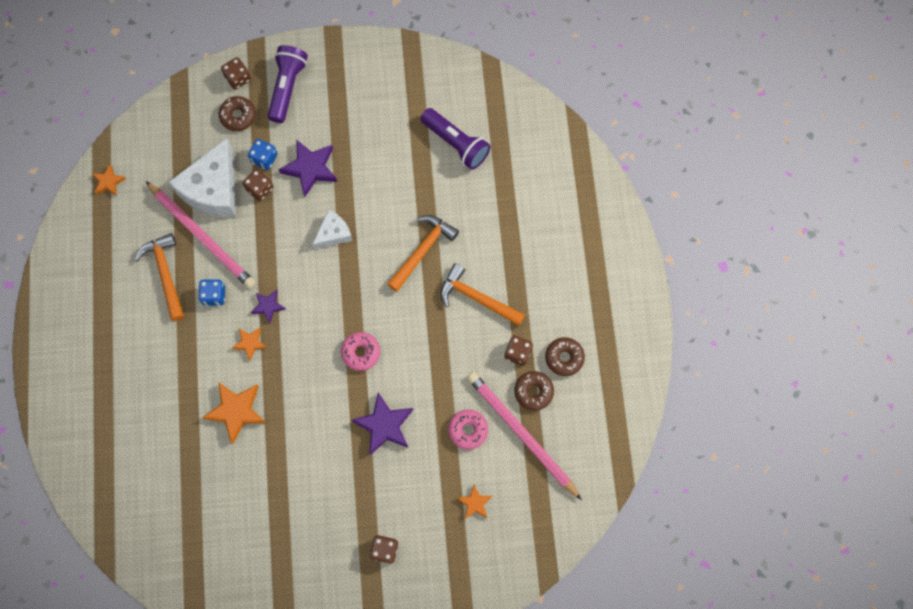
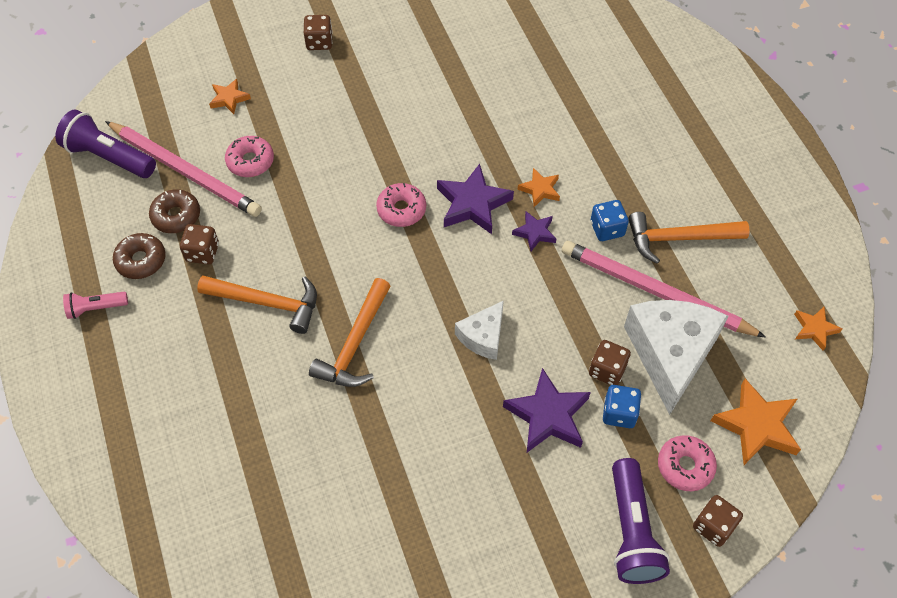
camera: 165 degrees right, 15 degrees down
(165, 274) = (679, 238): orange hammer -> orange hammer turned 120 degrees clockwise
(236, 411) = (526, 122): orange star -> orange star (756, 426)
(238, 116) = (685, 466): brown donut -> pink donut
(384, 425) = (351, 145): purple star -> purple star (472, 204)
(456, 143) = (343, 508): purple flashlight -> purple flashlight (109, 157)
(600, 325) = (96, 308): none -> pink flashlight

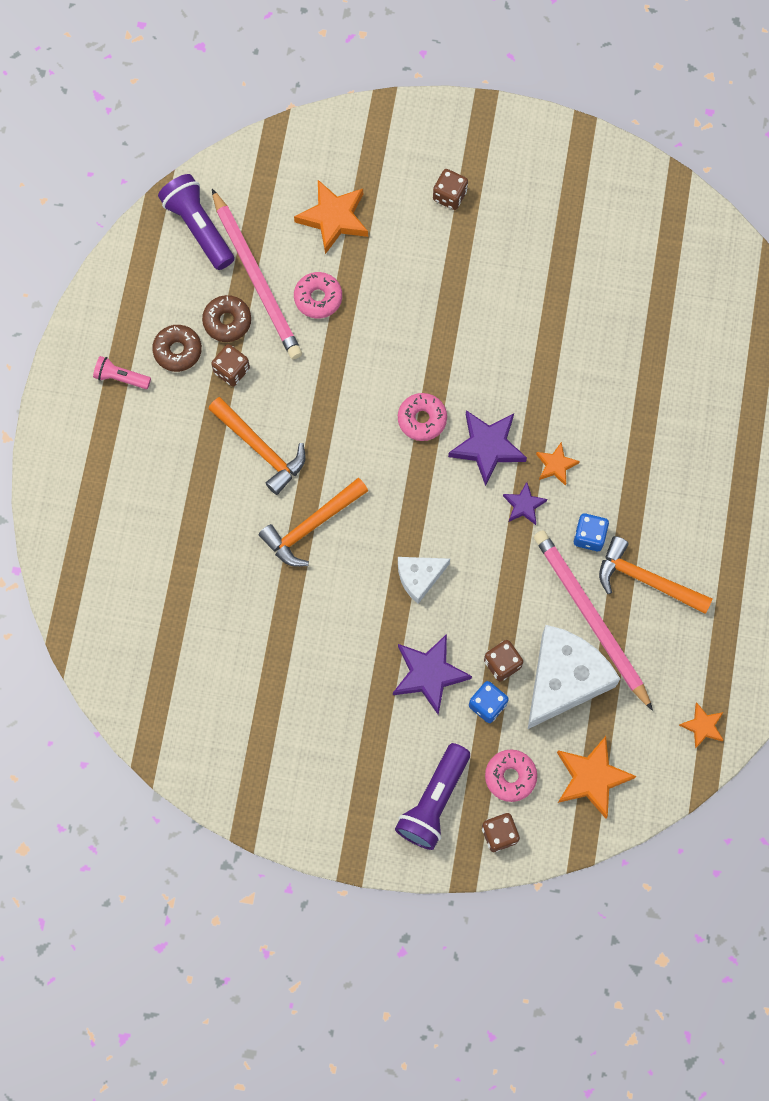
camera: 30 degrees right, 15 degrees up
(229, 98) = (334, 218): orange star -> orange star, size x1.78

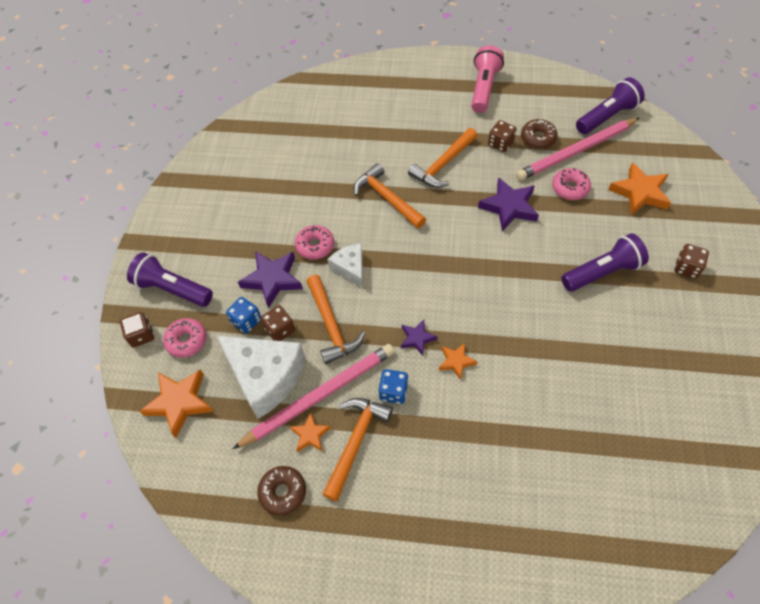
camera: 90 degrees right, 15 degrees down
(121, 377) = (484, 88): pink flashlight -> pink flashlight, size x1.78
(177, 351) = (509, 114): brown donut -> brown donut (283, 492)
(422, 419) = (482, 261): pink donut -> pink donut (315, 246)
(448, 287) = (602, 272): none -> purple flashlight
(487, 447) = (465, 308): purple star -> purple star (509, 207)
(500, 603) = (331, 325): none -> orange hammer
(702, 726) = (217, 497): orange star -> orange star (310, 435)

